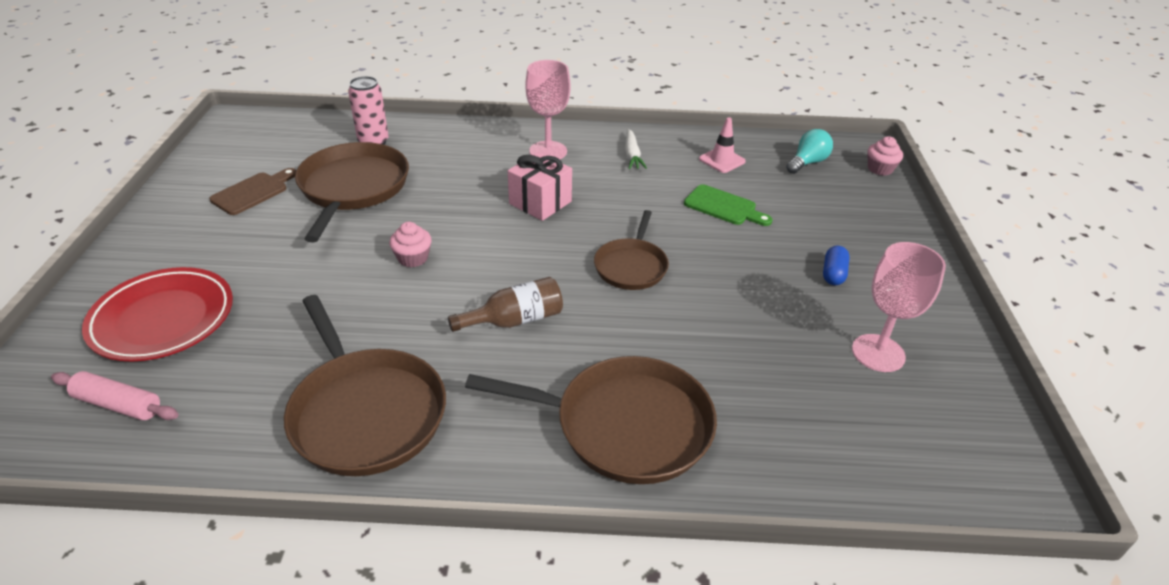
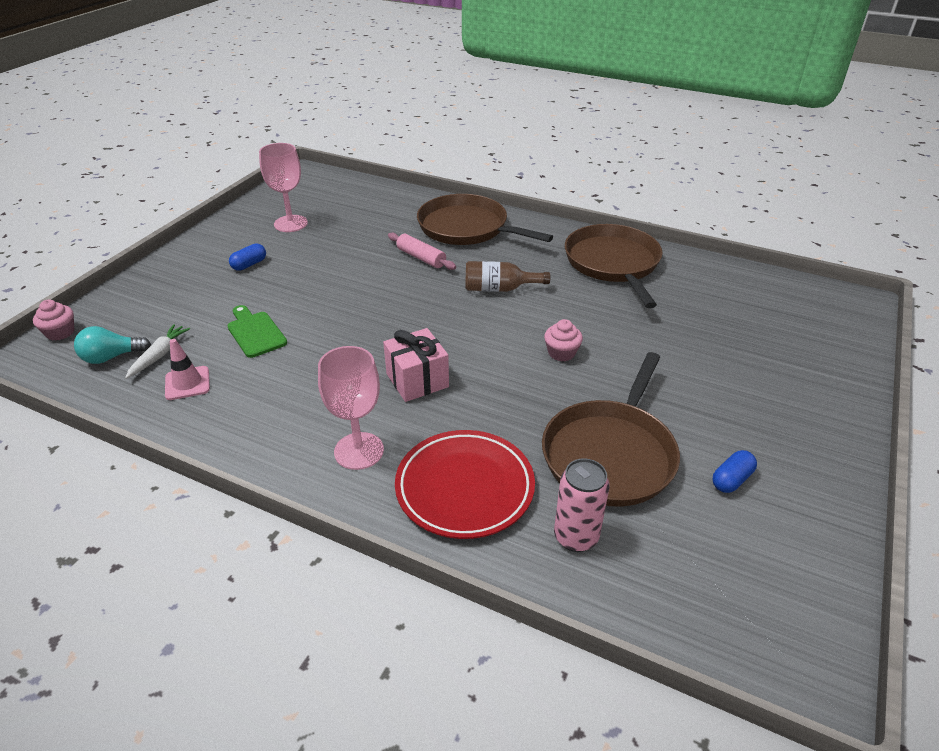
camera: 155 degrees left, 0 degrees up
(118, 404) = (775, 301): pink rolling pin -> pink rolling pin (421, 258)
(163, 319) = (771, 350): red plate -> red plate (464, 488)
(253, 192) = (731, 480): brown cutting board -> blue capsule
(631, 266) = (386, 303): brown pan -> none
(632, 155) = (270, 417): white carrot -> white carrot (159, 355)

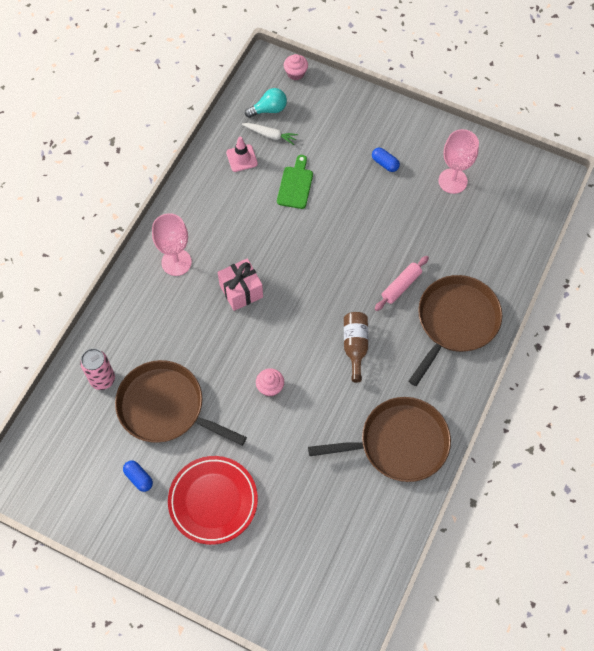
camera: 90 degrees right, 25 degrees up
(111, 357) = (269, 109): turquoise light bulb -> turquoise light bulb turned 90 degrees clockwise
(255, 332) = (295, 185): green cutting board -> green cutting board turned 45 degrees counterclockwise
(464, 488) = (143, 321): red plate -> red plate (213, 501)

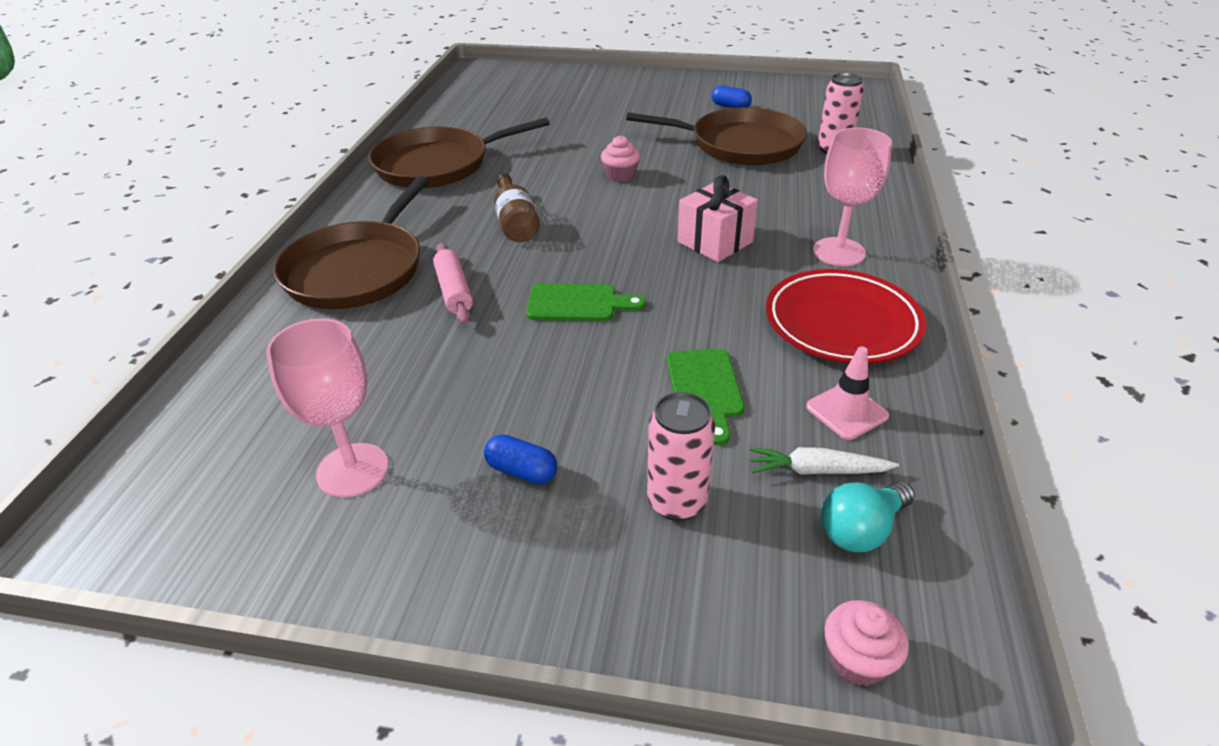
camera: 165 degrees right, 25 degrees down
(213, 501) = (641, 107): red plate -> red plate (842, 323)
(329, 136) = (677, 502): none -> pink can
(336, 258) = (577, 303): none -> green cutting board
(401, 286) = (454, 291): pink rolling pin -> pink rolling pin turned 45 degrees counterclockwise

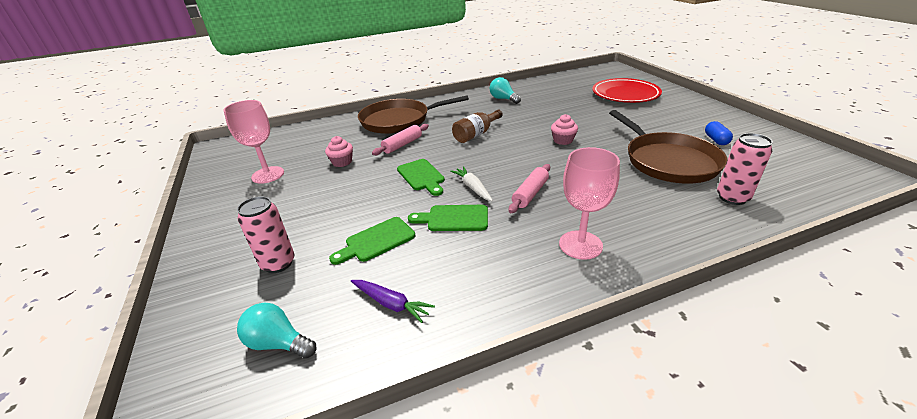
camera: 60 degrees right, 5 degrees down
(438, 165) = (503, 99): brown pan -> turquoise light bulb
(522, 471) = (283, 211): blue capsule -> none
(713, 312) = (454, 218): none -> green cutting board
(715, 242) = (530, 194): pink gift -> pink rolling pin
(817, 470) = (325, 307): white carrot -> white carrot (473, 188)
(842, 323) = (490, 273): red plate -> red plate (625, 94)
(847, 411) = (391, 304): pink traffic cone -> purple carrot
(857, 659) = (172, 371): pink cupcake -> pink cupcake (342, 162)

